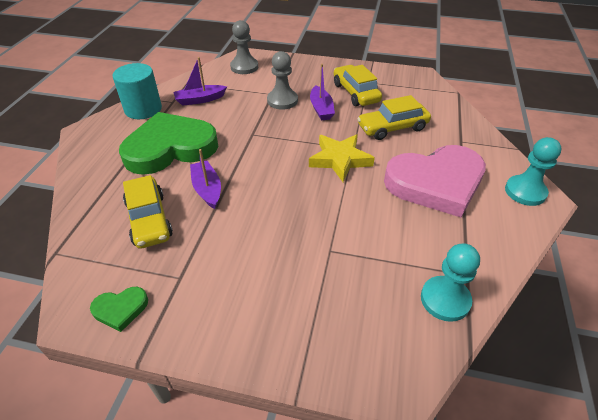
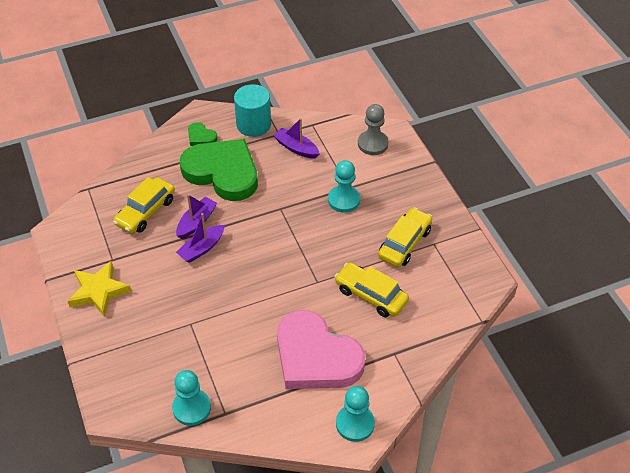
camera: 55 degrees right, 5 degrees up
(120, 309) = (72, 248): green heart -> green heart (201, 137)
(282, 100) = (344, 200): grey pawn -> turquoise pawn
(321, 109) = (355, 232): purple boat -> purple boat (202, 248)
(340, 160) = (294, 280): yellow star -> yellow star (99, 291)

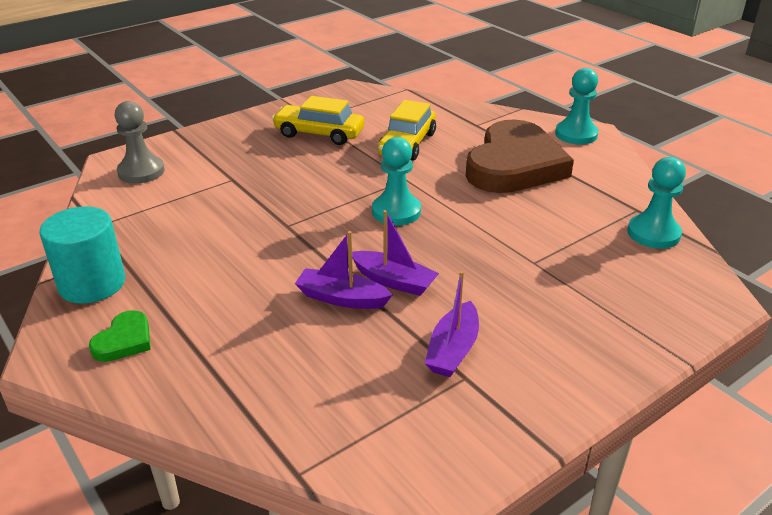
camera: 105 degrees left, 15 degrees down
(99, 291) = (540, 373): yellow star -> none
(146, 212) = (337, 364): yellow car -> none
(222, 172) = (218, 294): green heart -> none
(296, 148) = (153, 231): purple boat -> purple boat (453, 350)
(316, 357) = (514, 165): pink heart -> brown heart
(344, 200) = (257, 179): turquoise pawn -> turquoise pawn (396, 211)

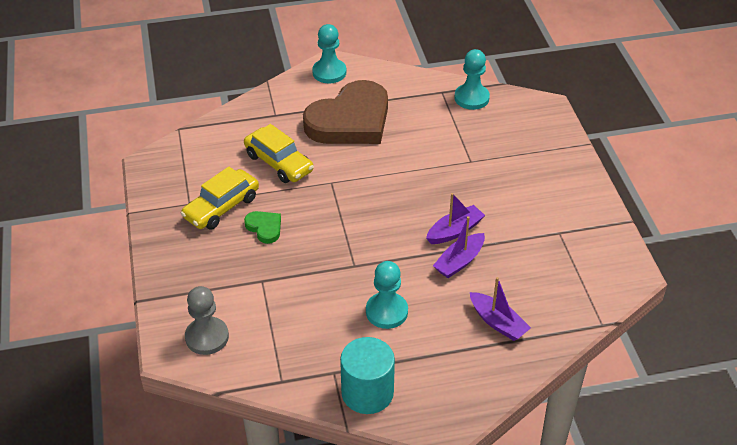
camera: 65 degrees left, 10 degrees up
(124, 340) = (447, 383): green heart -> green heart (264, 228)
(396, 211) = (373, 202): turquoise pawn -> turquoise pawn (386, 312)
(453, 350) = (534, 228): purple boat -> purple boat (498, 322)
(514, 165) = (350, 120): brown heart -> brown heart turned 90 degrees clockwise

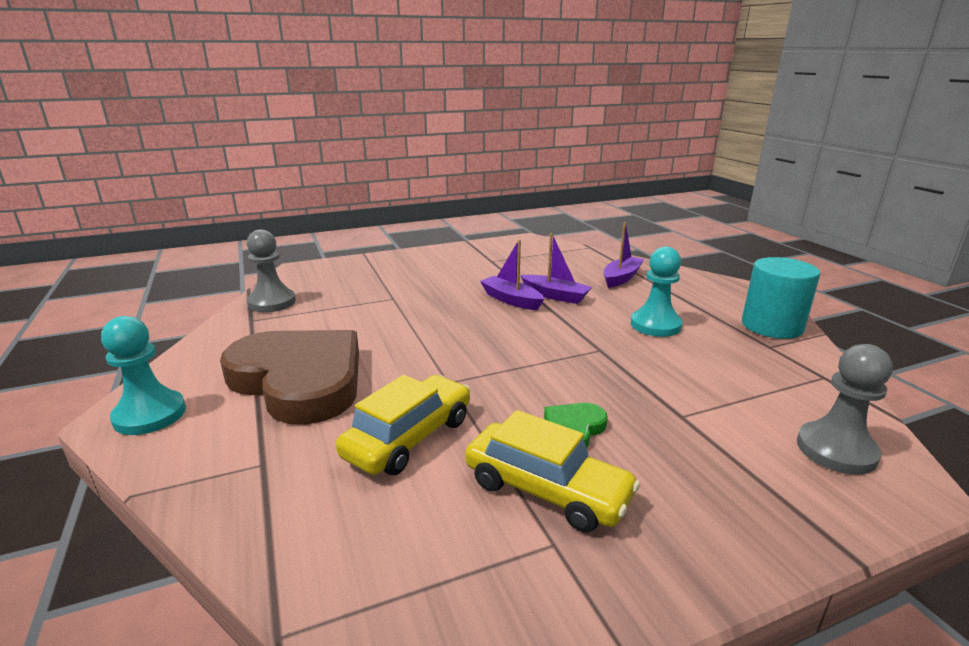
camera: 100 degrees left, 20 degrees down
(471, 98) = (272, 302): turquoise pawn -> grey pawn

